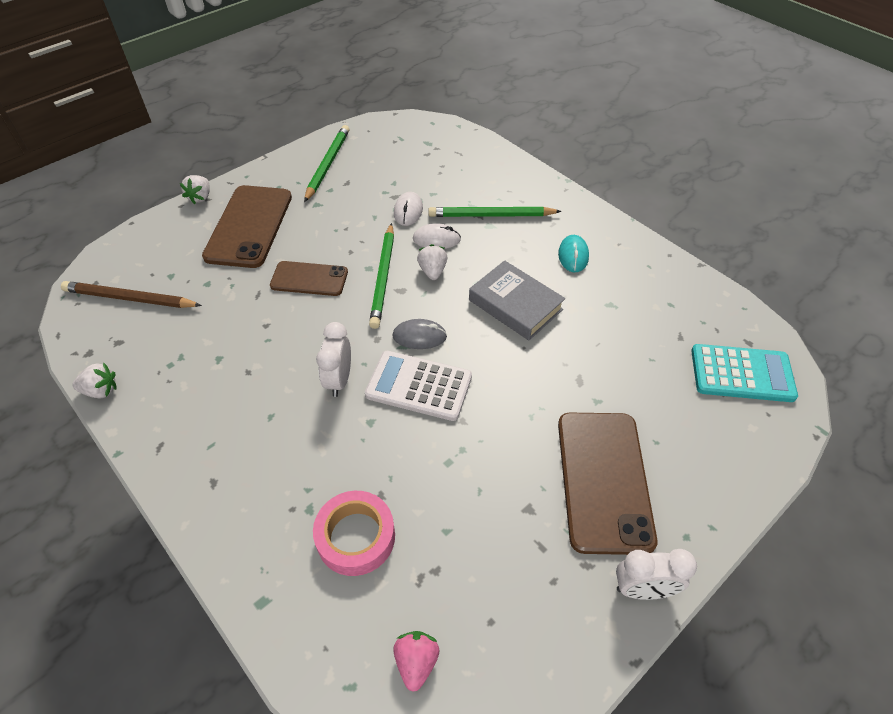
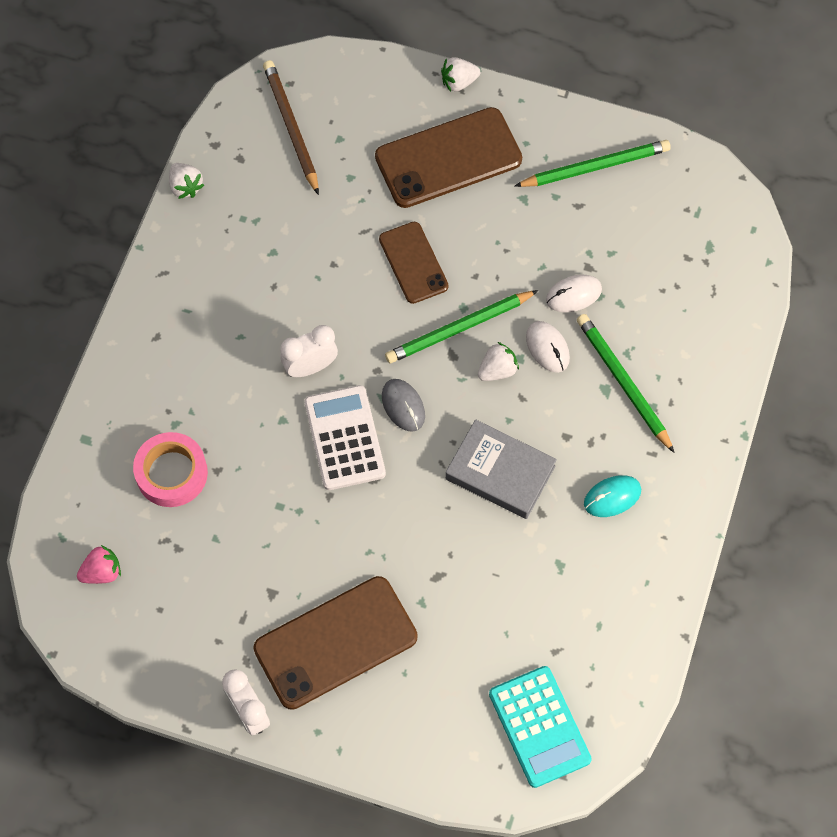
camera: 60 degrees right, 15 degrees up
(515, 305) = (500, 473): grey book -> grey book turned 75 degrees counterclockwise

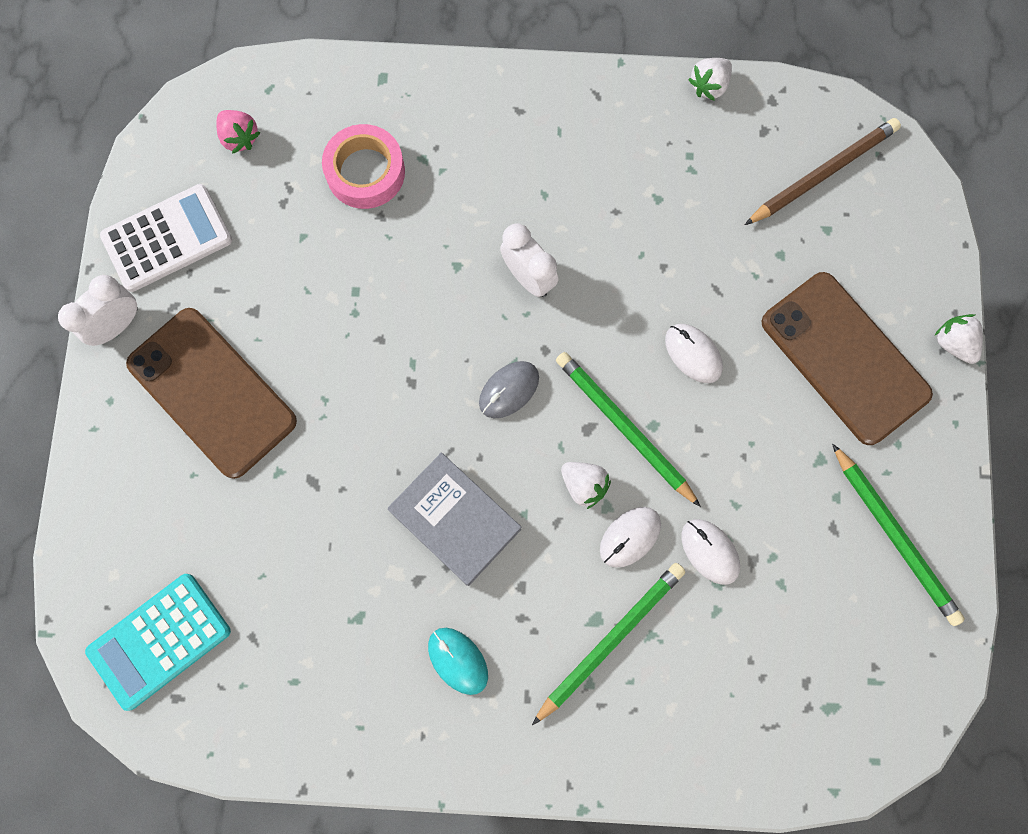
camera: 75 degrees right, 10 degrees up
(344, 438) = (452, 337): white calculator -> white calculator (167, 238)
(413, 263) = (693, 354): brown phone -> white mouse
(500, 473) = (455, 520): grey book -> grey book turned 60 degrees counterclockwise

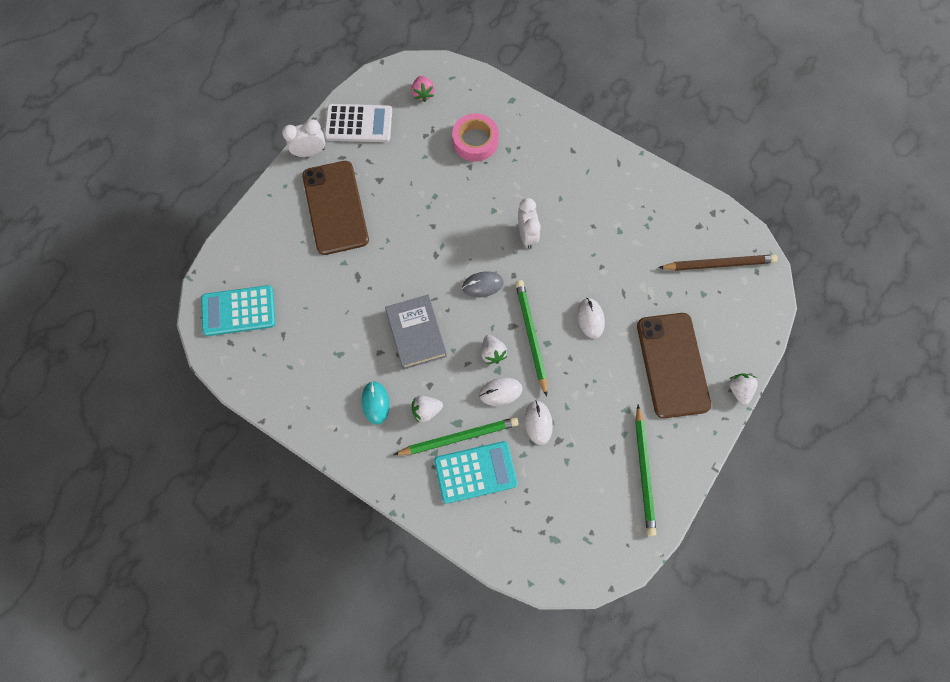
camera: 30 degrees right, 5 degrees down
(664, 677) = (475, 472): none -> turquoise calculator
(709, 86) = (682, 188): white strawberry -> white strawberry (426, 410)

